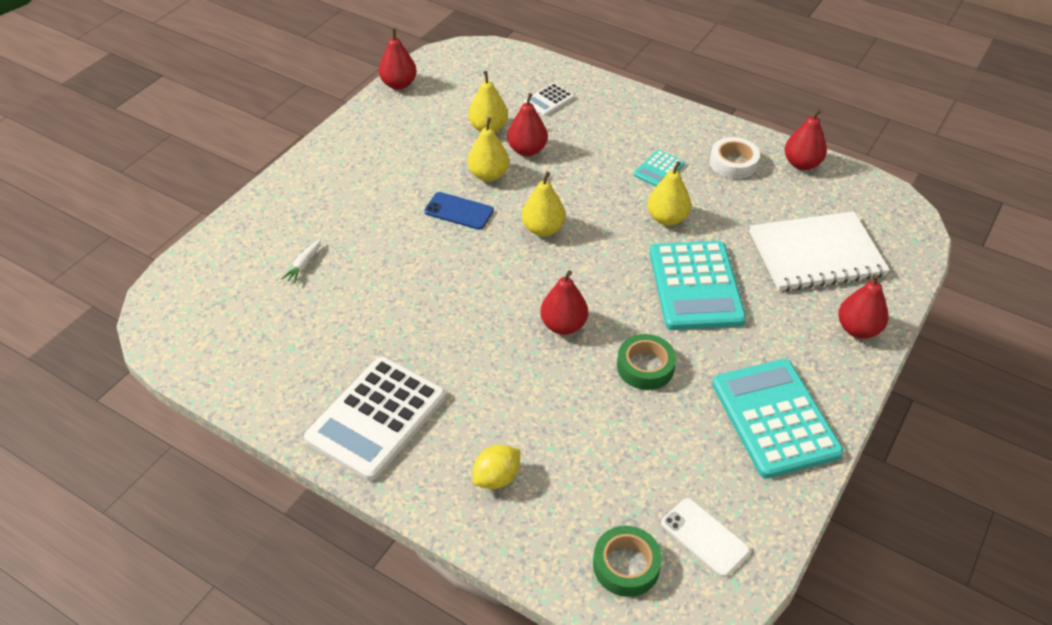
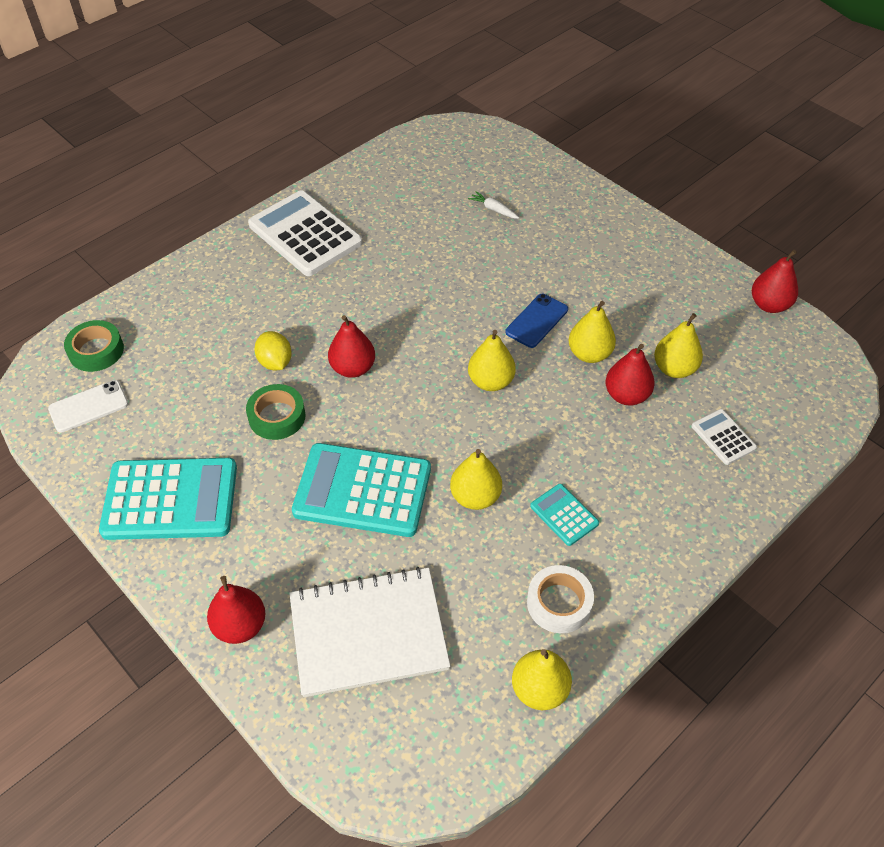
camera: 105 degrees right, 5 degrees up
(496, 478) = (214, 292): yellow lemon -> yellow lemon (275, 362)
(801, 164) = (539, 689): red pear -> yellow pear
(816, 254) = (368, 633): white notebook -> white notebook turned 75 degrees clockwise

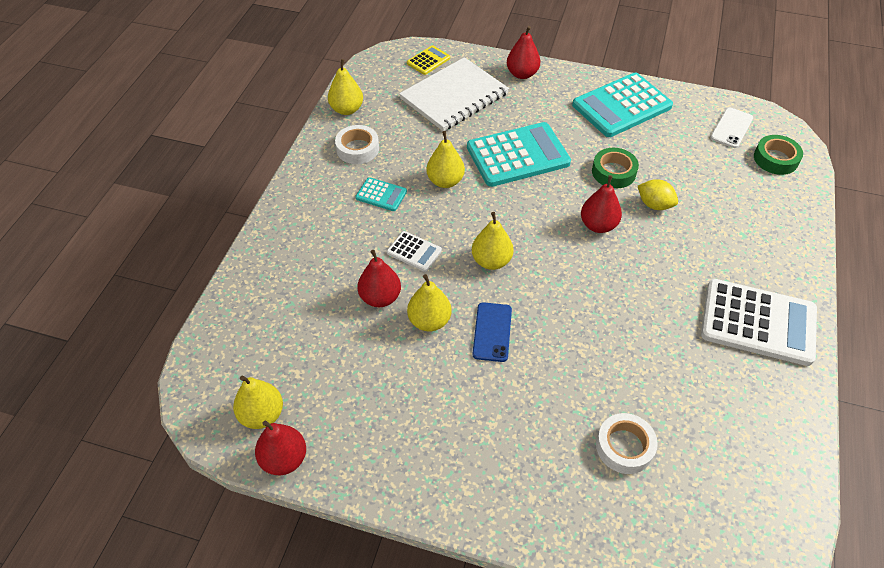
camera: 150 degrees right, 0 degrees up
(353, 735) = (428, 61): none -> yellow calculator
(493, 209) = (624, 446): white carrot -> white tape
(674, 369) = (351, 340): yellow pear -> yellow pear (262, 415)
(723, 437) = (289, 297): white calculator -> white calculator (414, 251)

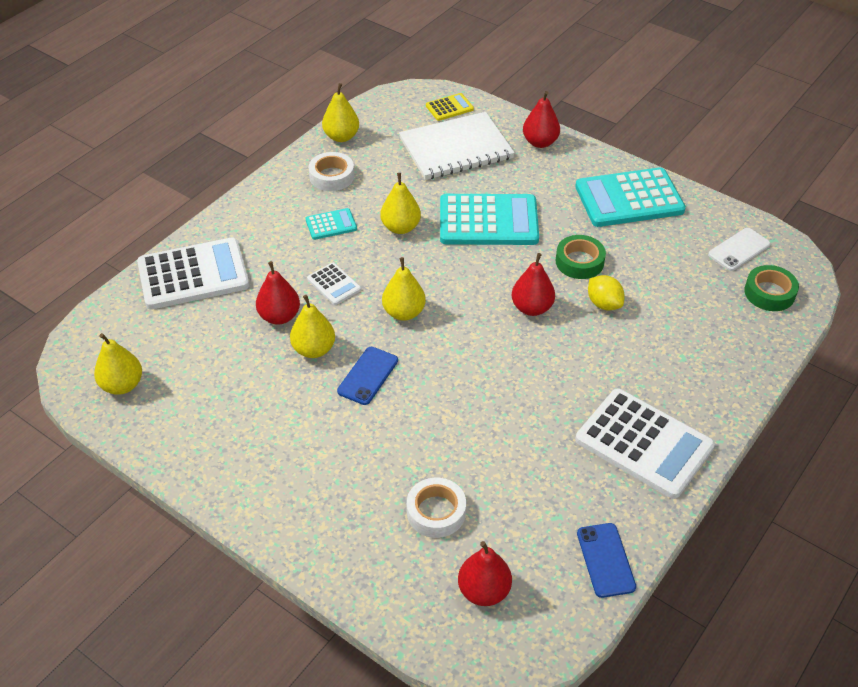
camera: 20 degrees right, 5 degrees down
(276, 279) = (193, 275): none -> white calculator
(284, 459) = (122, 426): red pear -> red pear (484, 591)
(381, 195) = (331, 224): turquoise calculator -> turquoise calculator turned 60 degrees counterclockwise
(790, 442) = (606, 560): none -> blue phone

